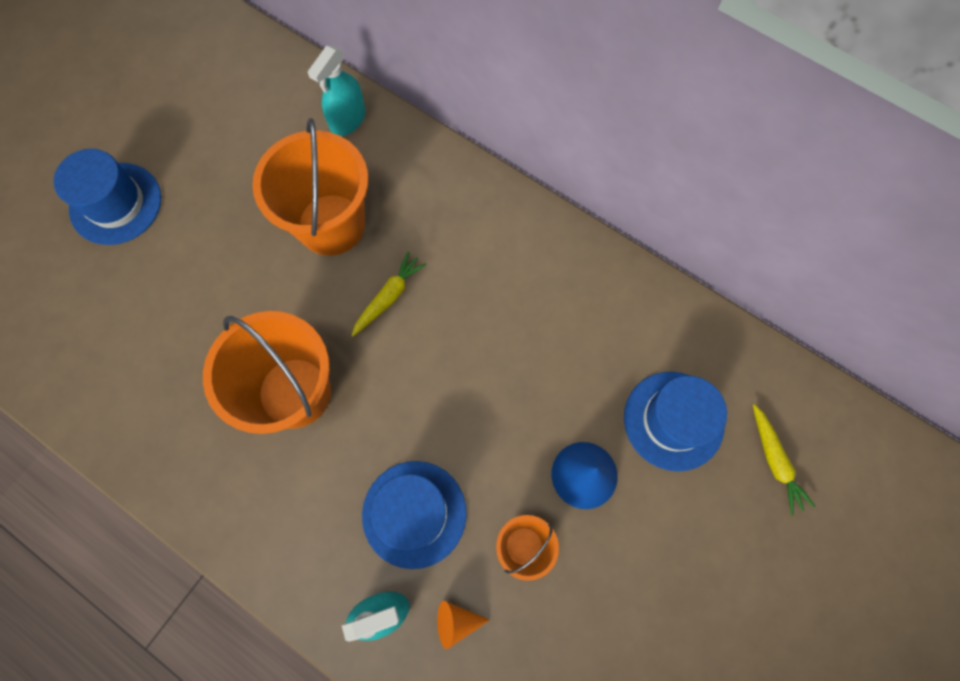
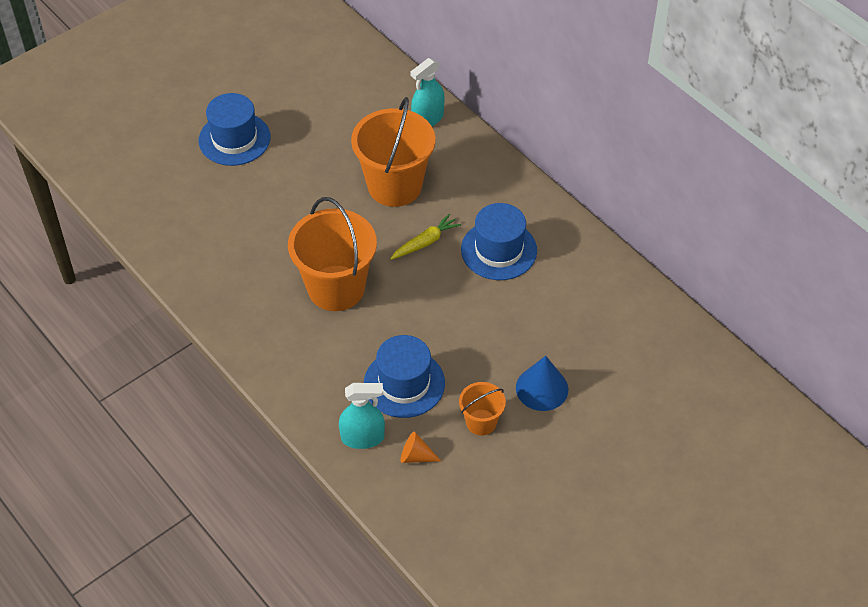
camera: 15 degrees right, 20 degrees down
(673, 420) = (623, 369): blue hat -> blue hat (499, 250)
(774, 461) = (695, 413): yellow carrot -> none

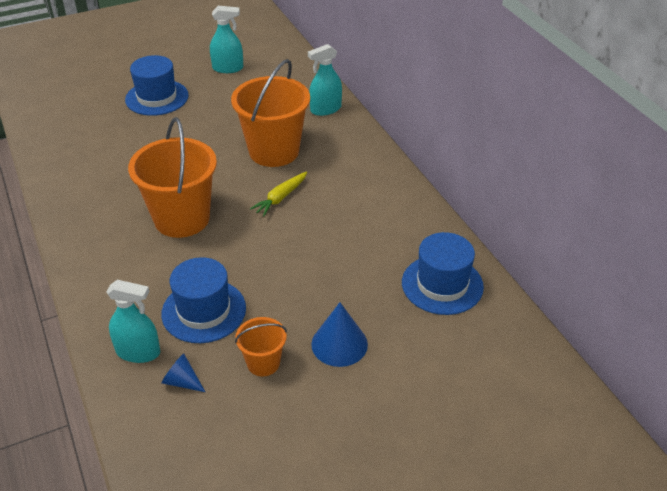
camera: 15 degrees right, 10 degrees down
(295, 81) = (228, 68): none -> turquoise spray bottle
(416, 456) = (182, 381): orange cone -> blue cone
(425, 242) = (281, 198): yellow carrot -> yellow carrot turned 150 degrees clockwise
(499, 250) = (346, 216): blue hat -> blue hat (442, 284)

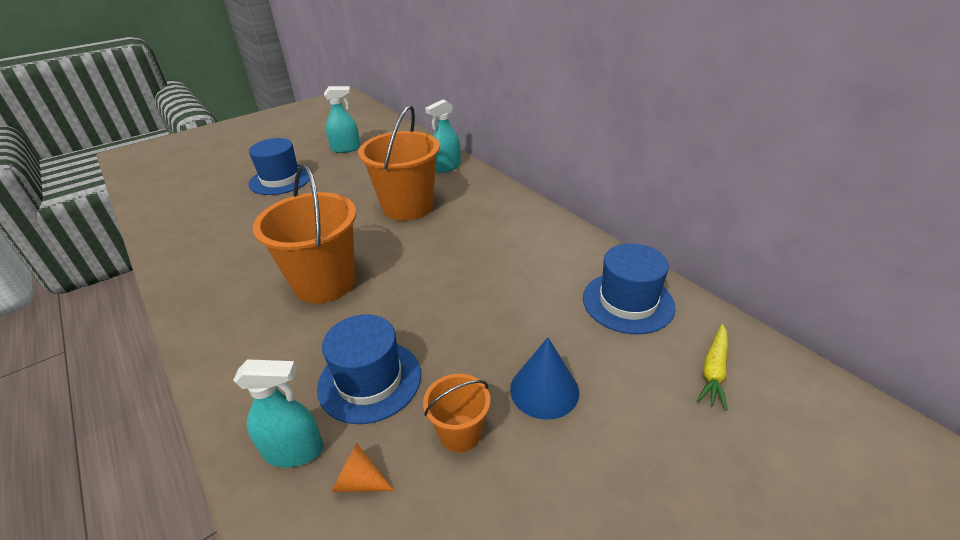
camera: 10 degrees left, 5 degrees down
(182, 381) = (359, 481): blue cone -> orange cone
(281, 198) = (426, 246): yellow carrot -> yellow carrot (714, 370)

